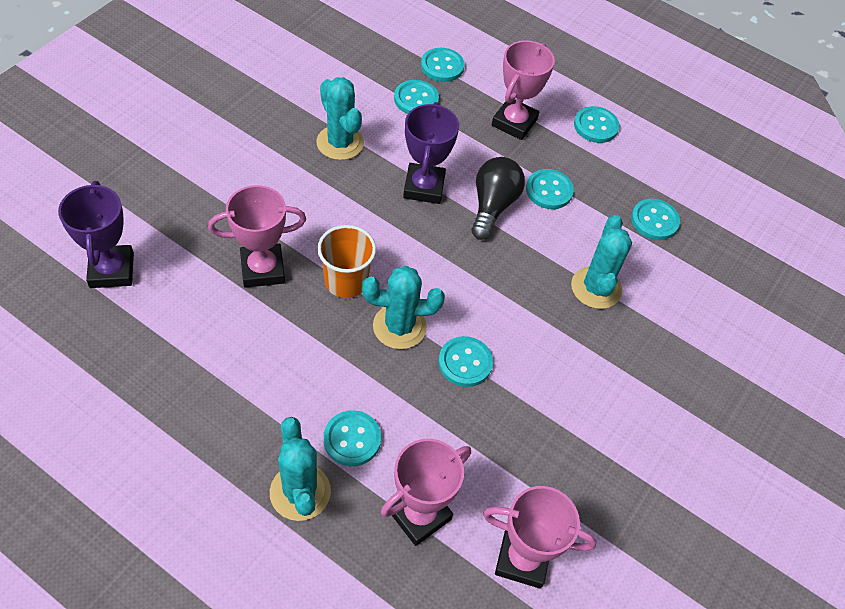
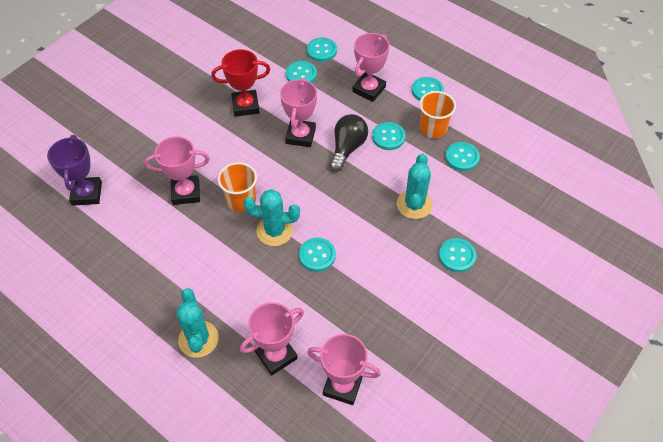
camera: 10 degrees right, 0 degrees up
(340, 143) = (245, 106): turquoise cactus -> red trophy
(352, 439) = (235, 305): turquoise button -> turquoise button (457, 256)
(424, 187) = (300, 136): purple trophy -> pink trophy
(610, 179) = (433, 128): none -> orange cup

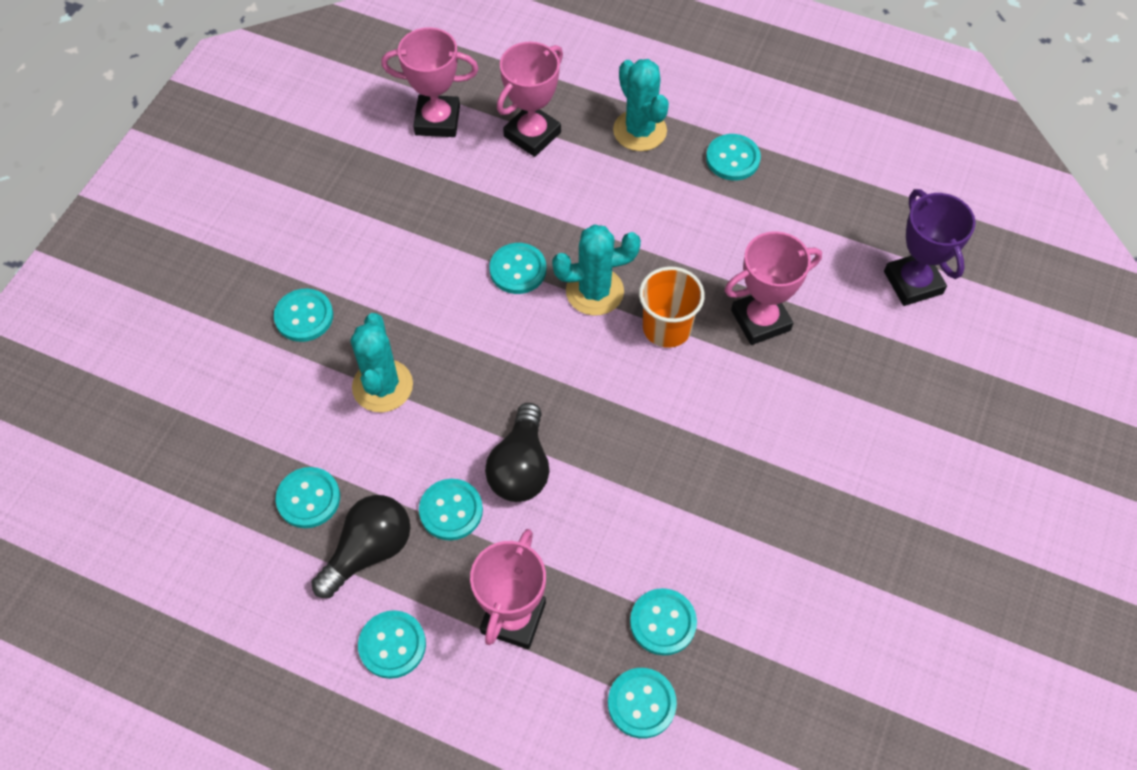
camera: 165 degrees right, 5 degrees up
(146, 300) = (732, 159): none -> turquoise button
(245, 106) = (740, 515): red trophy -> none
(300, 136) = (613, 473): pink trophy -> none
(433, 128) = (369, 551): orange cup -> black light bulb

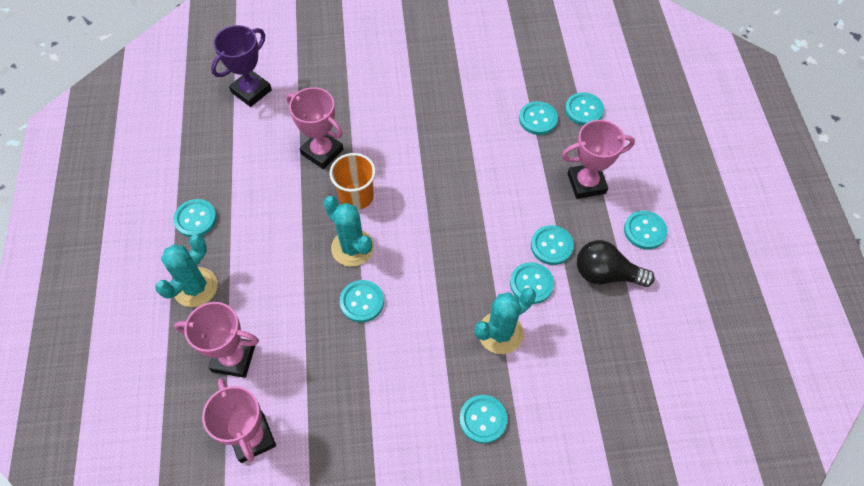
camera: 120 degrees left, 0 degrees up
(308, 498) = (601, 327): turquoise button -> turquoise button (531, 284)
(521, 467) = (500, 225): black light bulb -> none

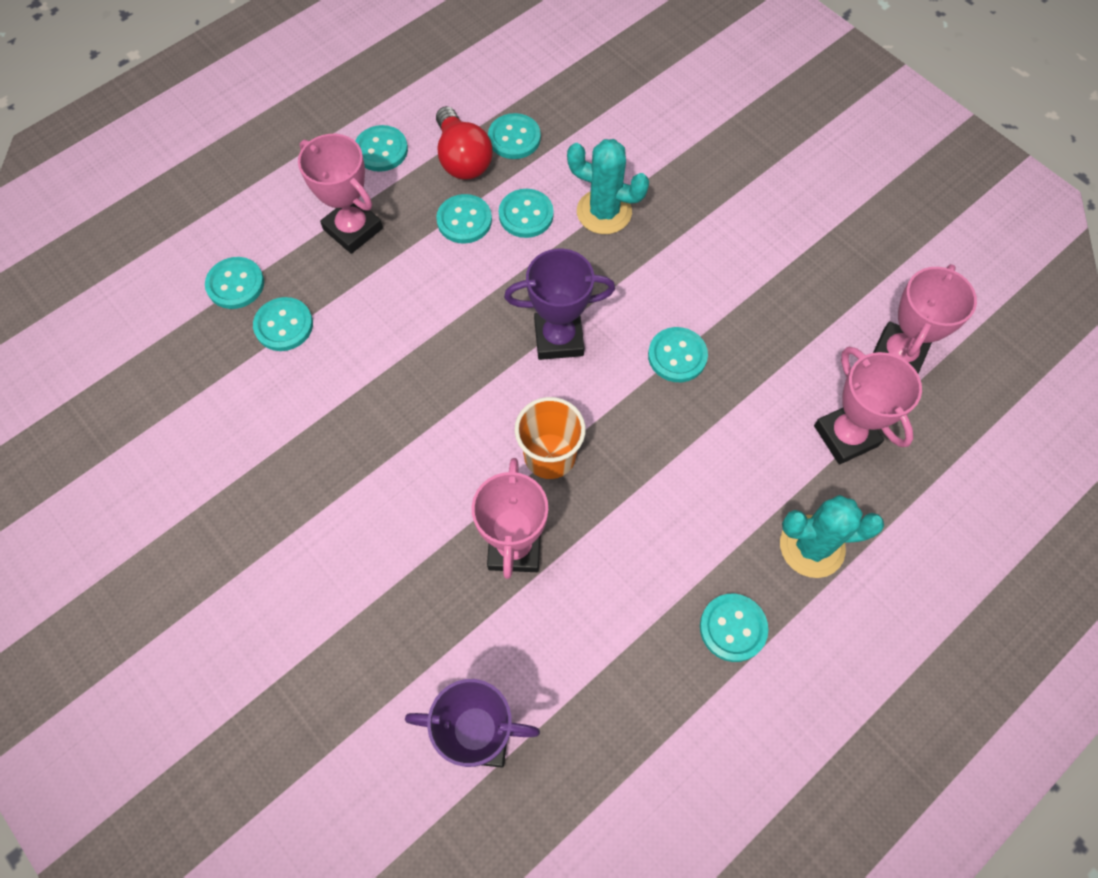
camera: 125 degrees left, 5 degrees up
(352, 248) = (621, 411): turquoise cactus -> none
(425, 245) = (558, 338): none -> purple trophy
(483, 419) = (702, 179): turquoise button -> turquoise button (514, 138)
(606, 274) = (462, 159): black light bulb -> red light bulb

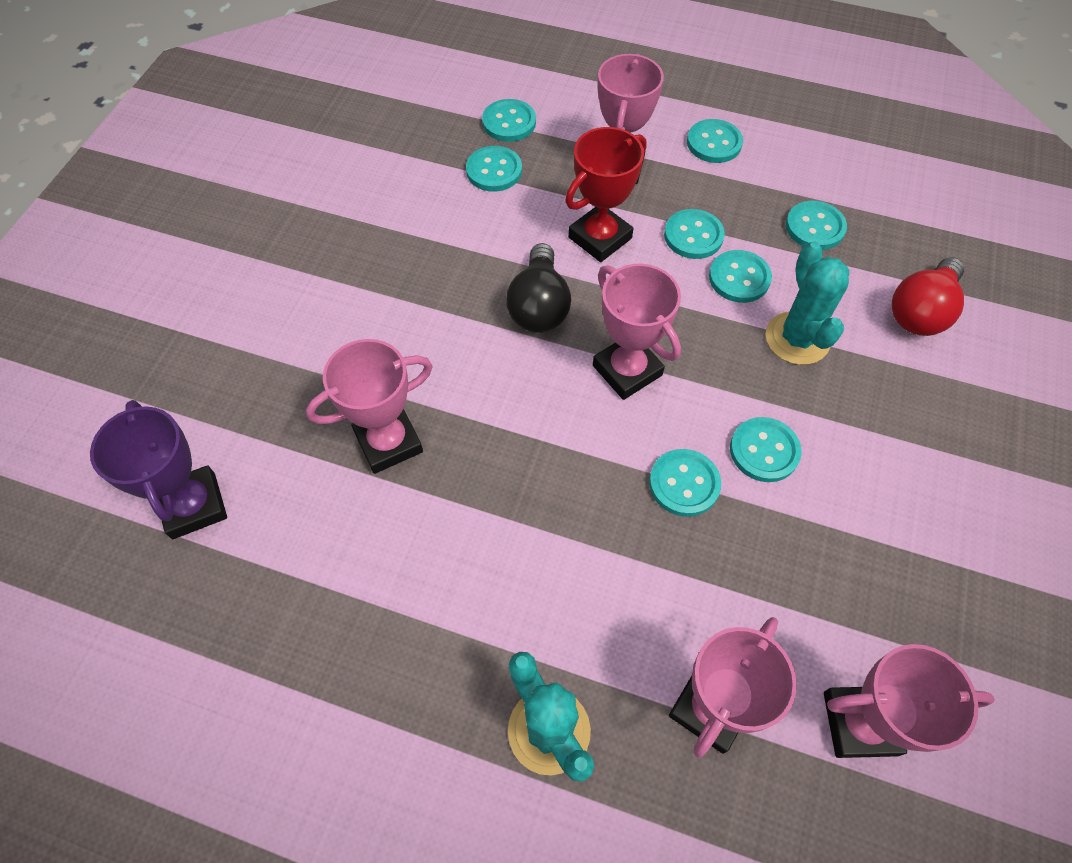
camera: 60 degrees right, 5 degrees down
(418, 286) = (600, 238): none -> red trophy
(455, 367) = (539, 306): none -> black light bulb
(462, 159) = (757, 201): red light bulb -> red light bulb (921, 311)
(550, 456) = (498, 425): orange cup -> none
(558, 338) = (627, 370): purple trophy -> pink trophy
(733, 628) = (408, 687): turquoise button -> turquoise button (764, 451)

